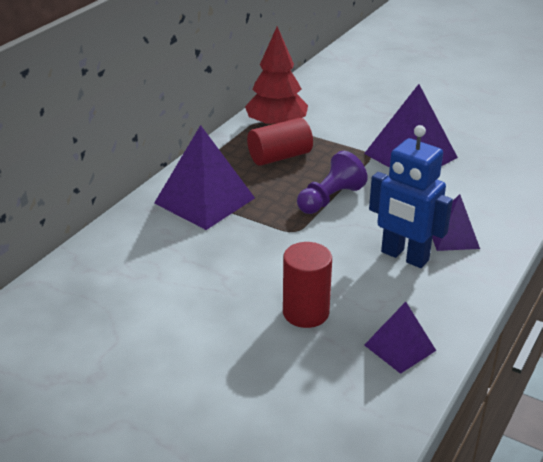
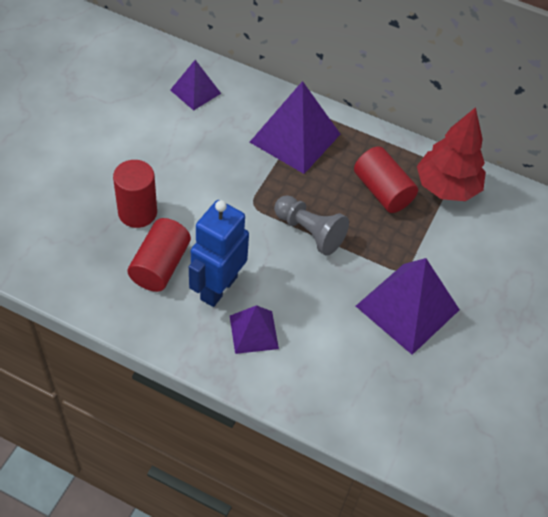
camera: 80 degrees right, 20 degrees up
(330, 199) = (309, 232): purple pawn -> grey pawn
(380, 295) = (160, 265): none -> red cylinder
(400, 347) = (93, 275): purple pyramid -> purple pyramid (195, 91)

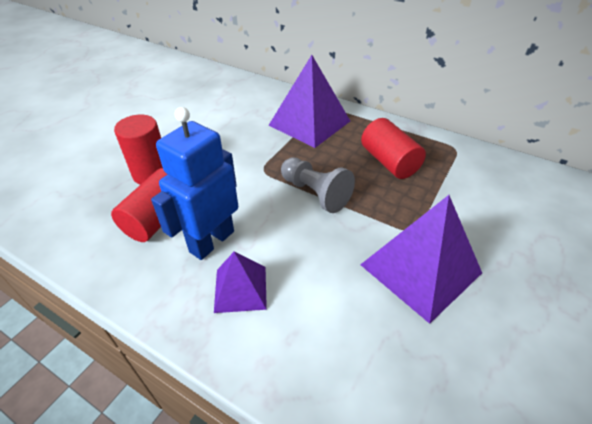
camera: 10 degrees right, 10 degrees down
(195, 91) = (230, 93): purple pyramid -> none
(446, 187) = (452, 160): red tree -> none

